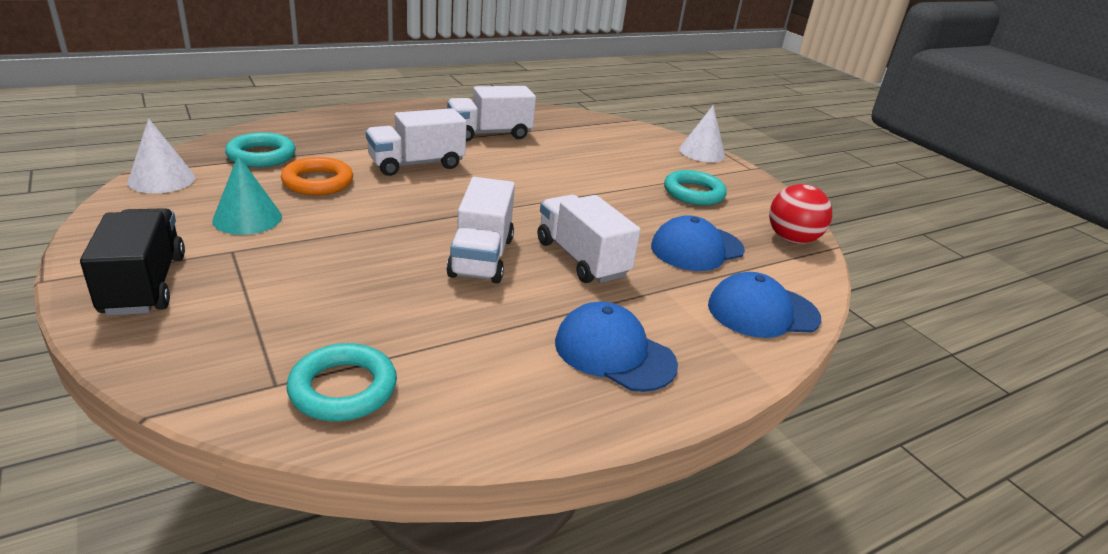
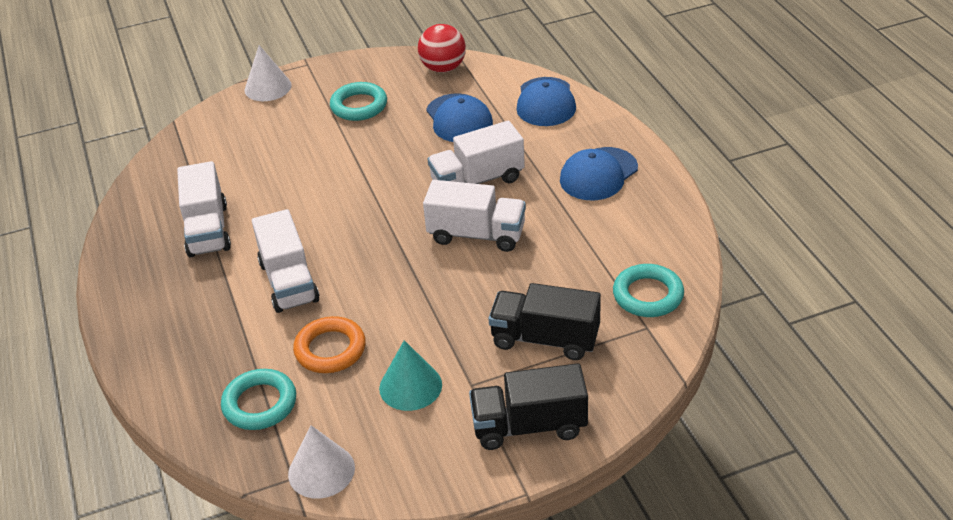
camera: 75 degrees left, 10 degrees up
(285, 299) = (545, 339): none -> black truck

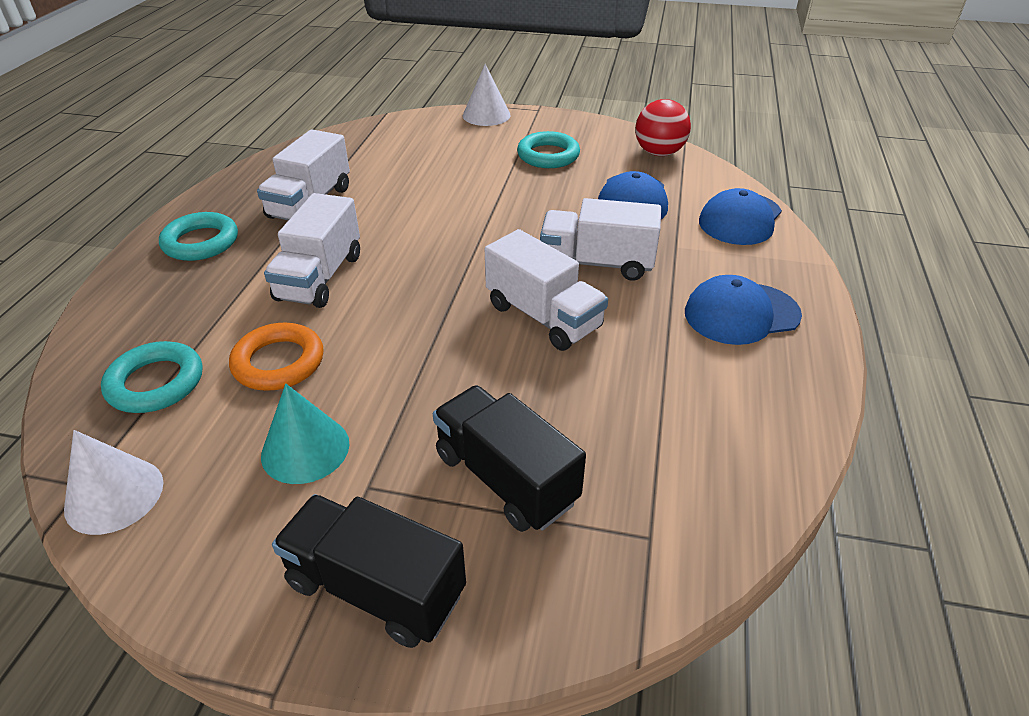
camera: 30 degrees right, 0 degrees up
(648, 295) = (687, 492): turquoise ring -> turquoise ring (201, 242)

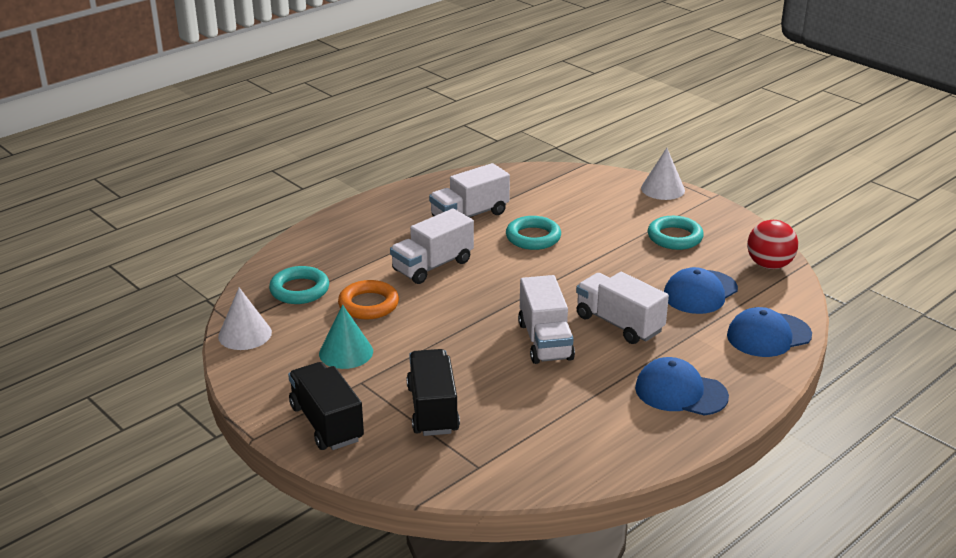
camera: 35 degrees right, 10 degrees down
(201, 242) = (382, 218): turquoise ring -> turquoise ring (533, 237)

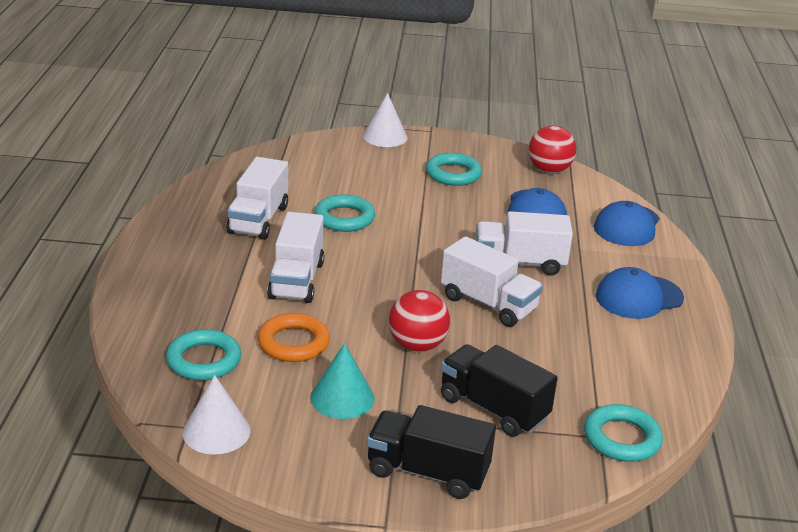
camera: 45 degrees left, 0 degrees up
(447, 344) = (417, 345): none -> red ball
(492, 477) = (621, 438): none -> turquoise ring

